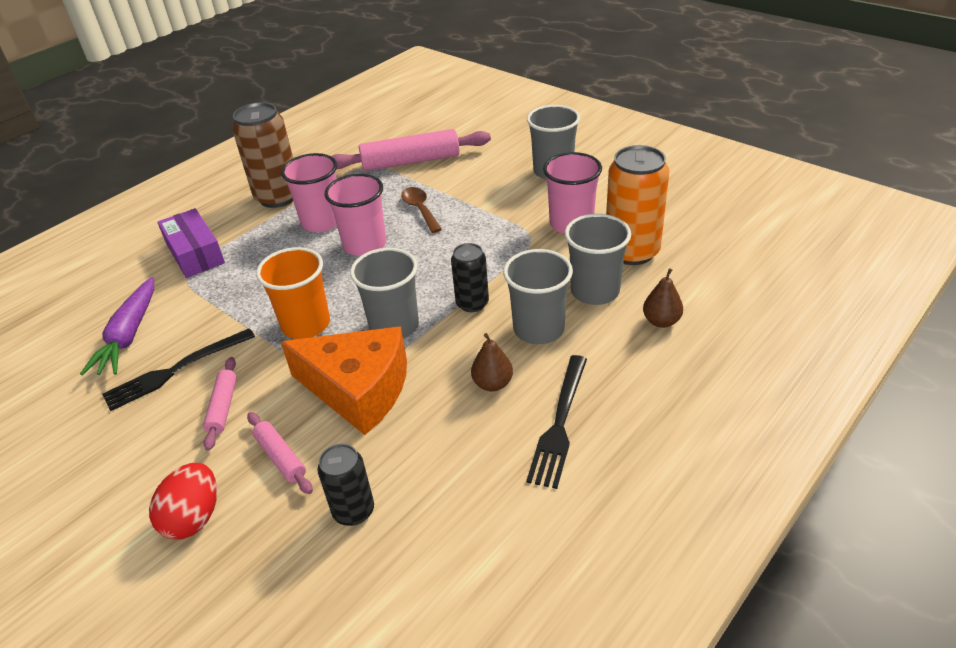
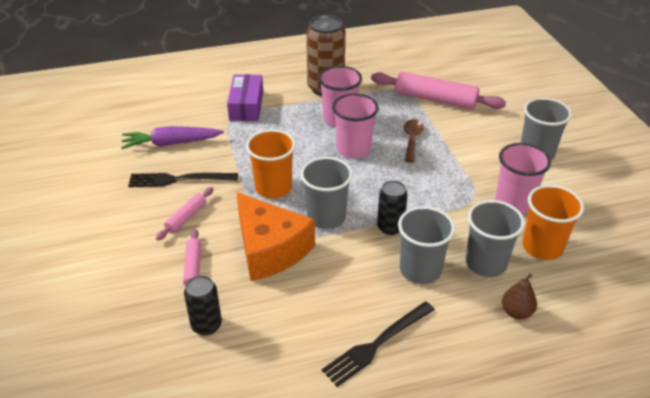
camera: 30 degrees right, 0 degrees up
(129, 335) = (171, 143): purple carrot -> purple carrot turned 45 degrees clockwise
(194, 518) = (122, 277): red egg -> none
(492, 384) = (356, 291): brown pear -> none
(632, 252) = (542, 247): orange can -> orange cup

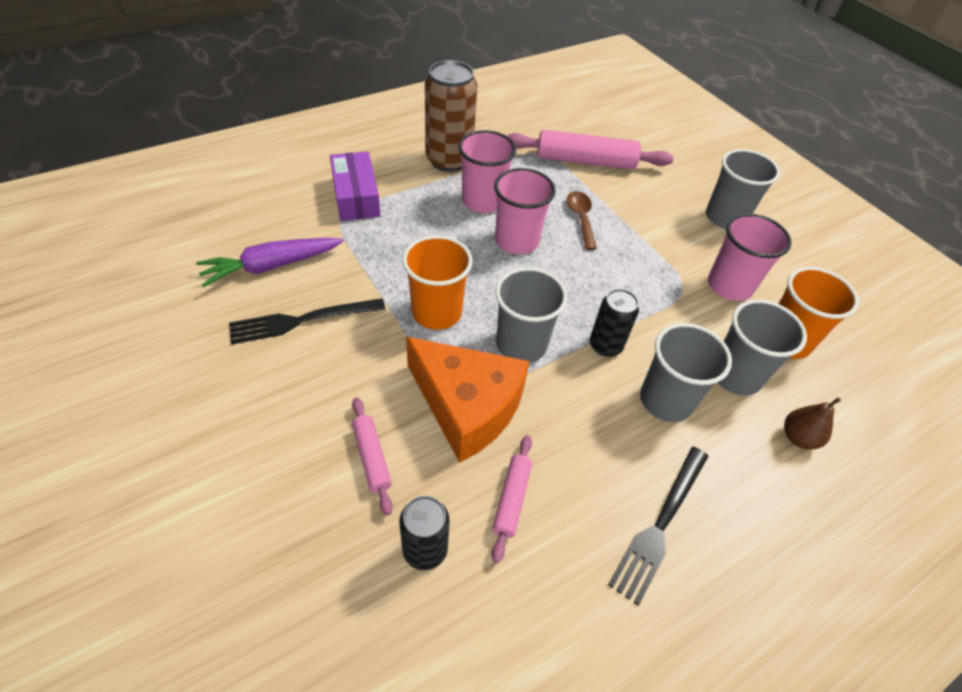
camera: 20 degrees left, 10 degrees up
(186, 217) = (333, 379): pink rolling pin -> pink rolling pin (511, 499)

